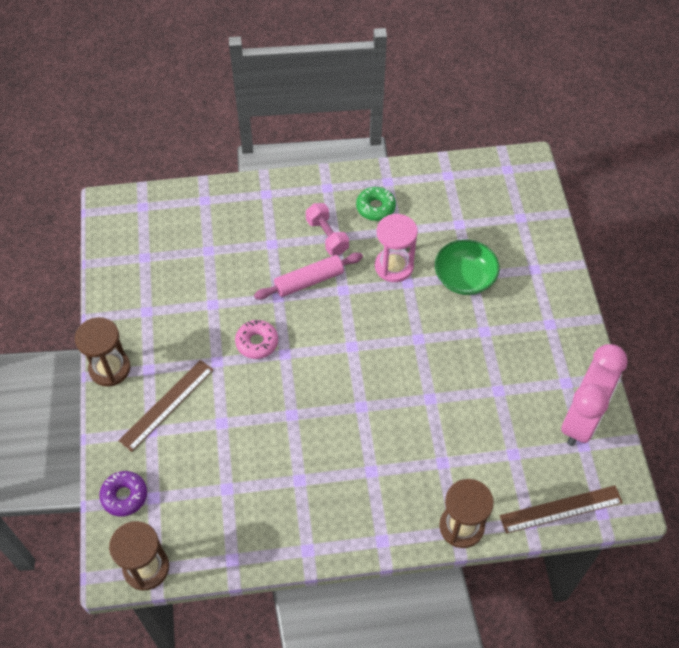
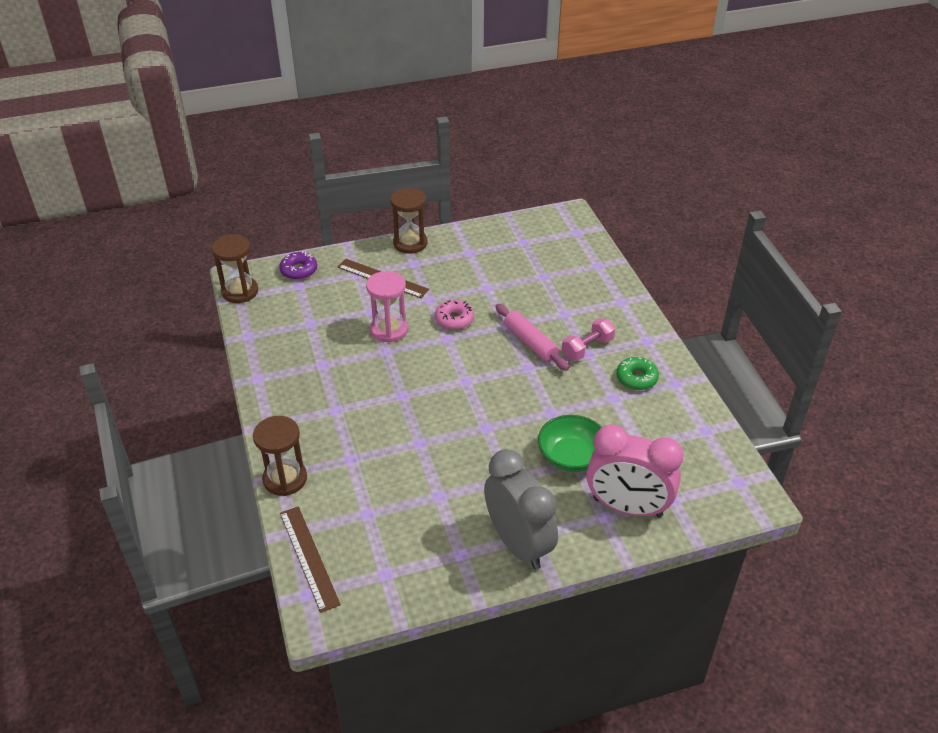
camera: 80 degrees right, 15 degrees down
(394, 266) = (567, 400): pink hourglass -> pink hourglass (389, 329)
(558, 337) = (518, 544): none -> grey clock
(581, 420) = (416, 571): pink clock -> pink clock (627, 507)

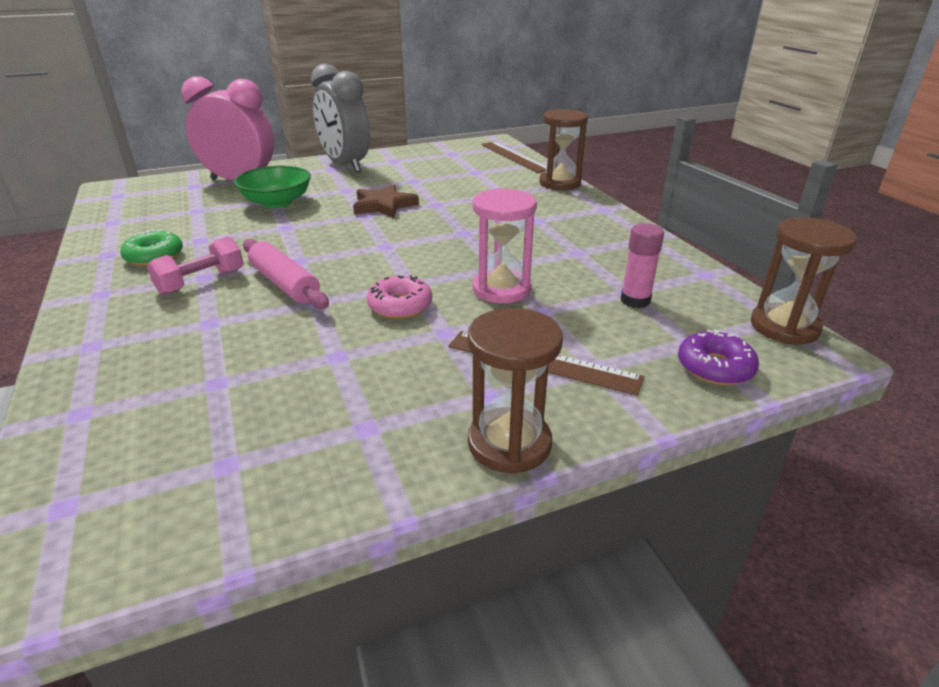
camera: 175 degrees right, 10 degrees down
(310, 315) = (635, 300): none -> pink glue stick
(468, 443) = (384, 205): none -> brown star

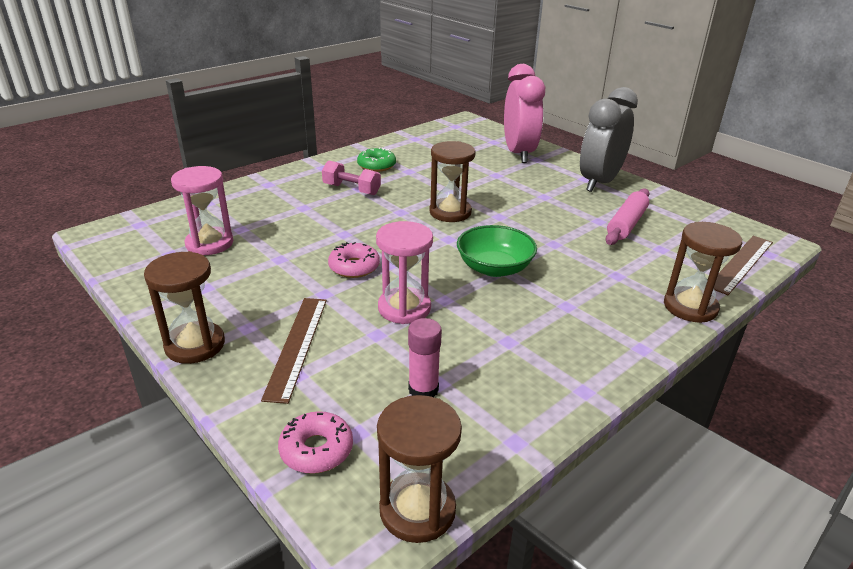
camera: 70 degrees right, 0 degrees up
(233, 417) = (209, 243): none -> pink hourglass
(277, 202) = (492, 177): green bowl -> green bowl (494, 268)
(284, 284) = (363, 216): pink rolling pin -> pink rolling pin (626, 224)
(330, 235) = (450, 212): none -> brown hourglass
(384, 205) = (527, 220): brown star -> none
(714, 367) = (316, 450): purple donut -> pink donut

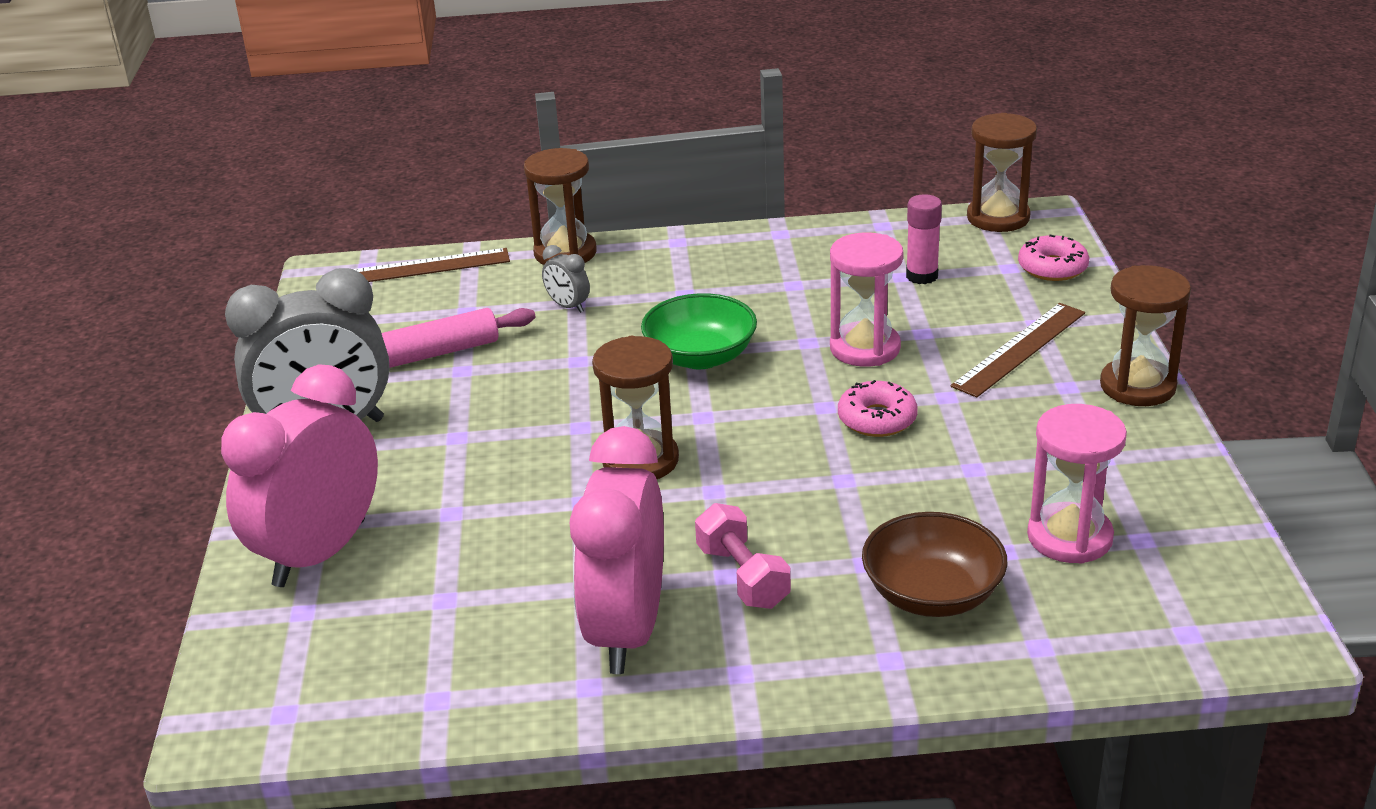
camera: 140 degrees left, 0 degrees up
(265, 206) = (932, 594): none -> brown bowl
(376, 165) = (627, 631): green donut -> pink clock
(616, 271) = (568, 306): none -> grey clock

